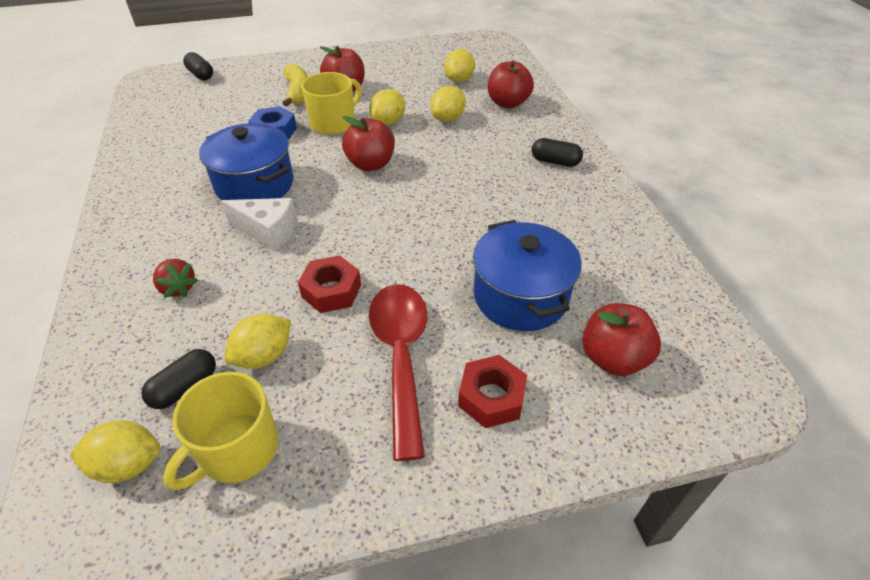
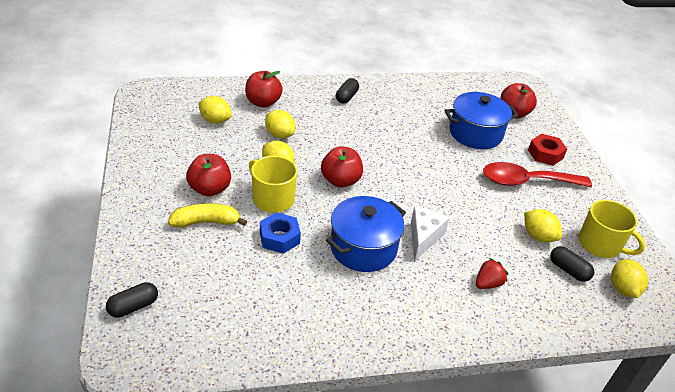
camera: 90 degrees left, 5 degrees down
(331, 291) = (480, 206): red nut -> none

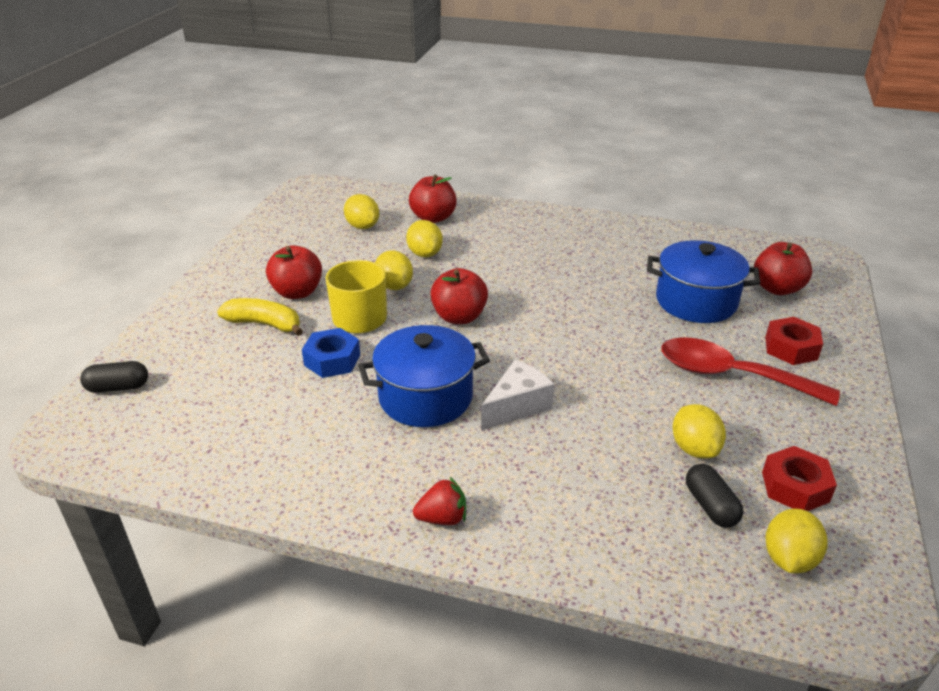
camera: 30 degrees right, 5 degrees down
(346, 97) = (544, 229): black capsule -> none
(487, 284) = (565, 486): red strawberry -> red strawberry (442, 518)
(600, 244) = (795, 487): yellow mug -> red nut

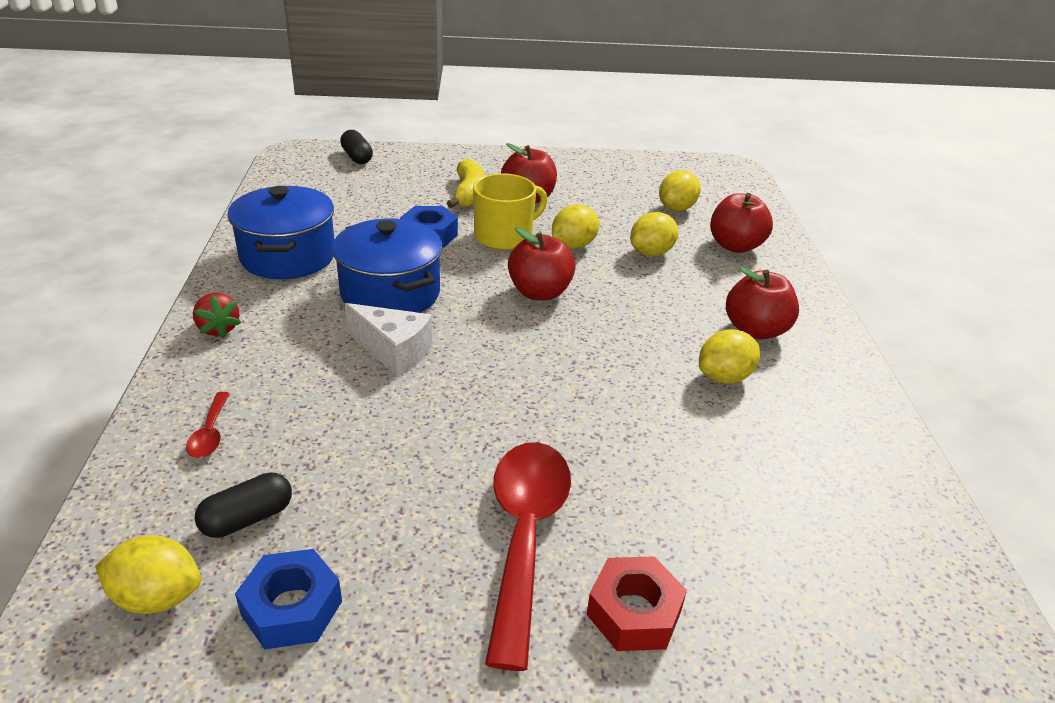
camera: 70 degrees right, 0 degrees up
(606, 526) = (210, 433): none -> red spoon
(694, 448) = (352, 500): yellow lemon -> yellow lemon (724, 377)
(696, 301) = (701, 490): blue pot -> blue pot (288, 256)
(777, 288) = (814, 596): red apple -> red apple (755, 330)
(795, 487) = (291, 608): red nut -> blue nut

